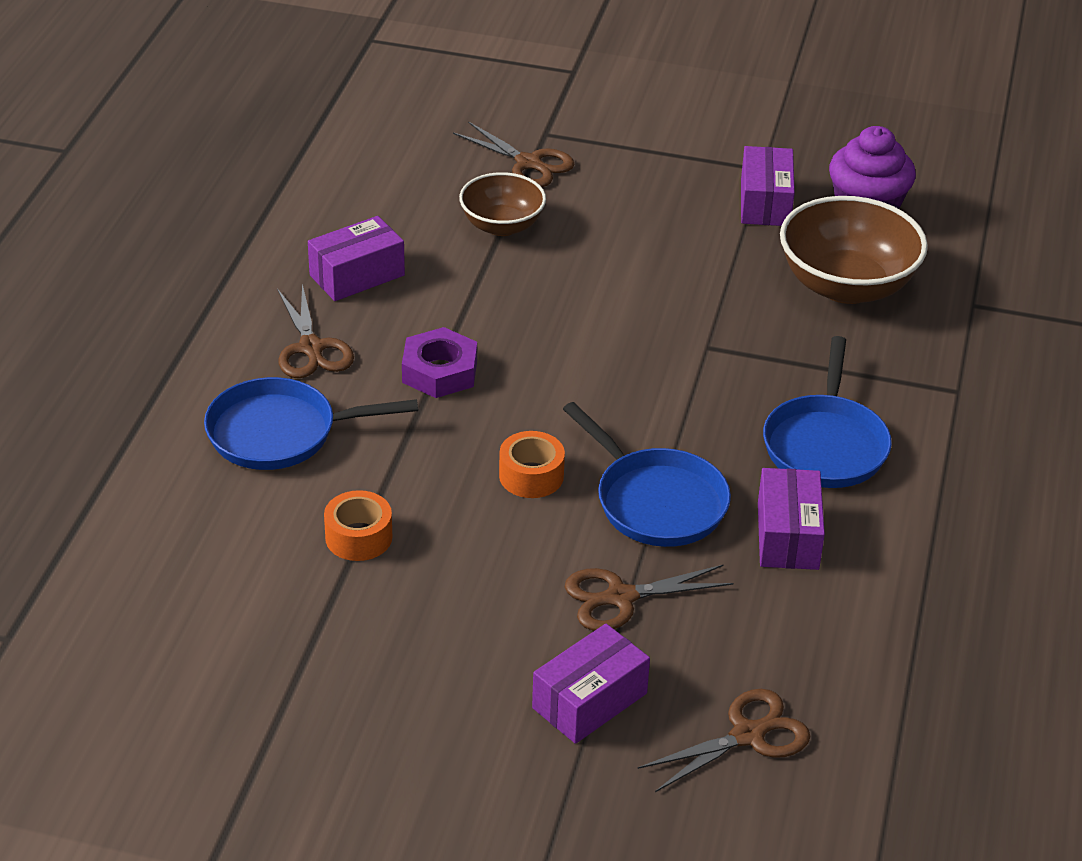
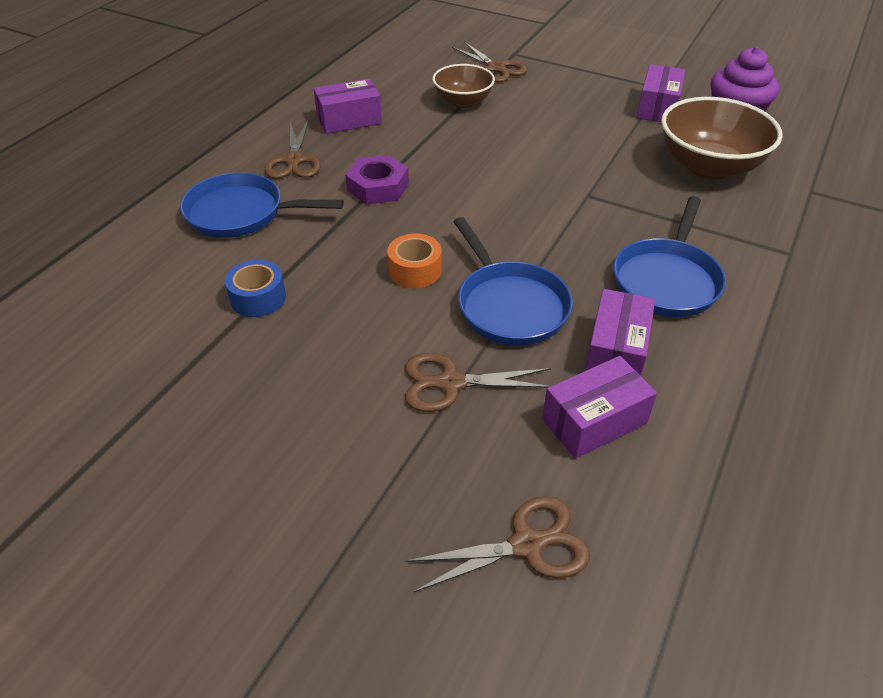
camera: 15 degrees right, 5 degrees up
(358, 537) = (258, 298): orange tape -> blue tape
(589, 701) = (387, 478): purple box -> purple box (594, 421)

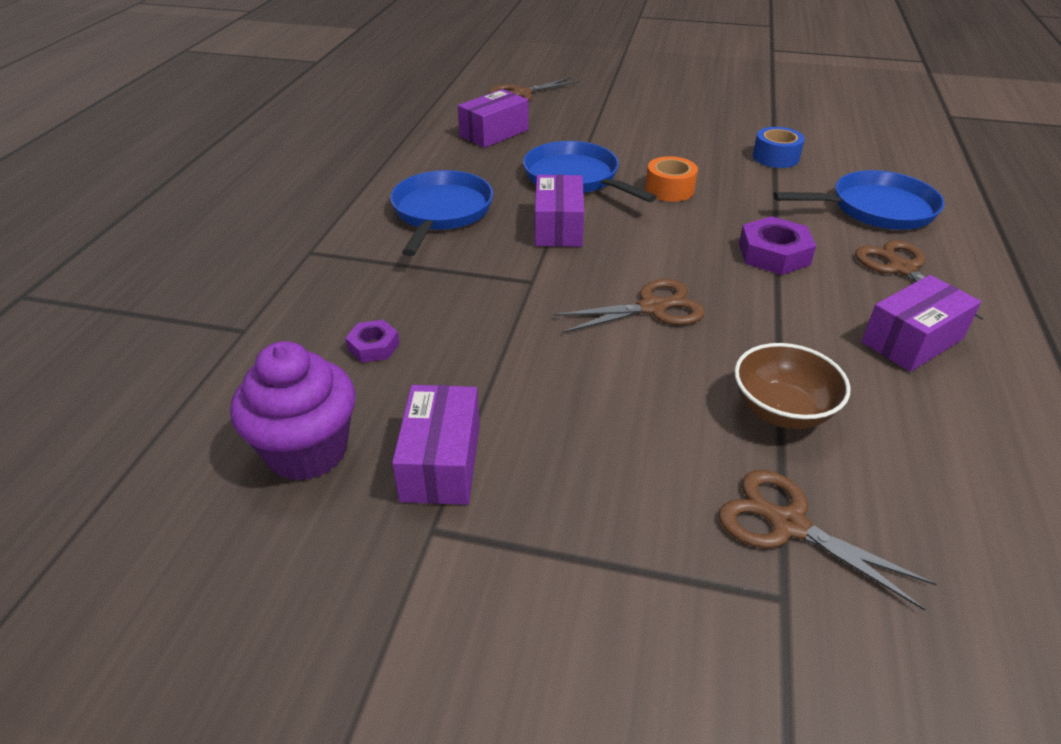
camera: 165 degrees right, 5 degrees down
(451, 383) = (595, 136): brown scissors -> brown scissors (652, 308)
(616, 352) = (483, 164): purple box -> purple box (558, 227)
(708, 167) = (373, 346): brown bowl -> purple nut

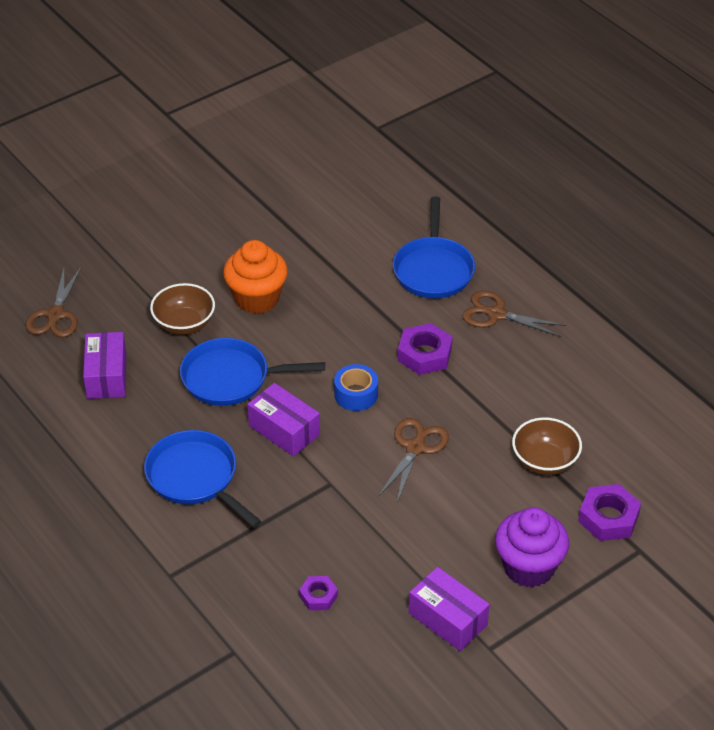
camera: 50 degrees left, 5 degrees up
(307, 451) = (384, 670): purple cupcake -> purple cupcake (529, 567)
(596, 136) = (184, 324): none -> brown bowl
(669, 189) = (302, 342): orange tape -> none
(677, 150) = (257, 298): none -> orange cupcake
(775, 157) = (325, 259): blue tape -> blue tape (356, 394)
(788, 525) = (608, 518): brown scissors -> purple nut
(875, 209) = (433, 269): blue pan -> blue pan turned 150 degrees clockwise
(912, 340) = (551, 367): purple box -> none

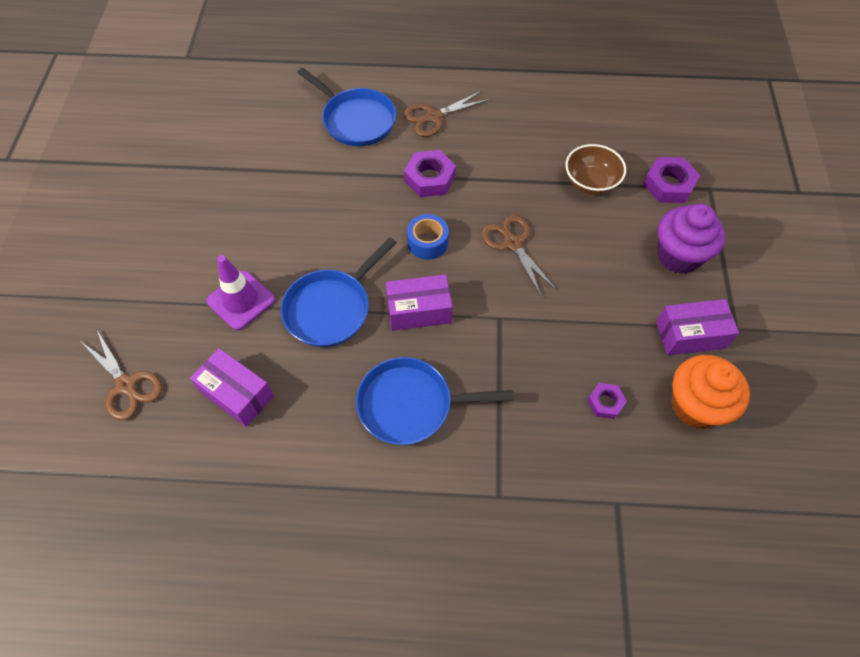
camera: 50 degrees left, 15 degrees up
(184, 324) = (241, 300): brown bowl -> purple traffic cone
(257, 298) = (268, 236): orange cupcake -> orange cupcake (695, 406)

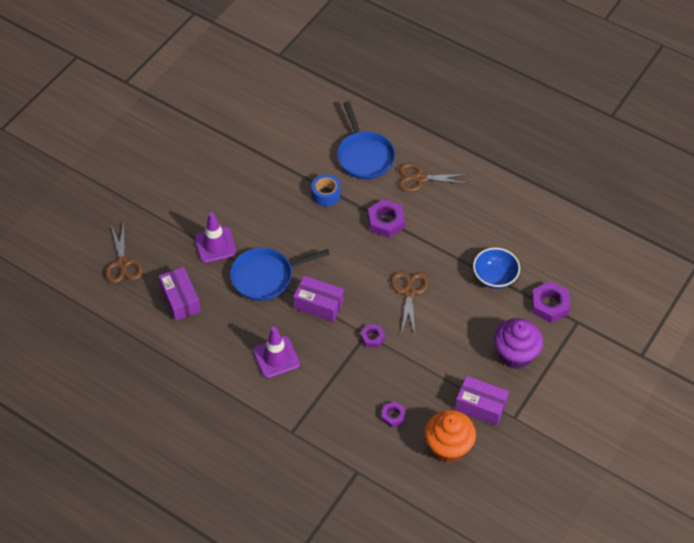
camera: 30 degrees right, 5 degrees down
(411, 405) = (276, 357): blue pan -> purple traffic cone
(427, 242) = (354, 264): blue tape -> blue tape (326, 194)
(510, 318) = (372, 337): none -> purple nut
(590, 183) = (494, 277): brown bowl -> blue bowl

